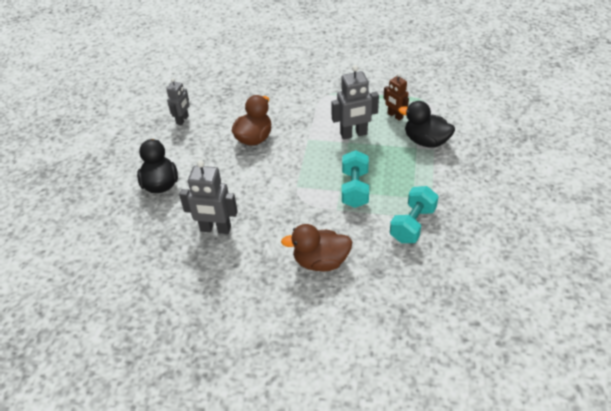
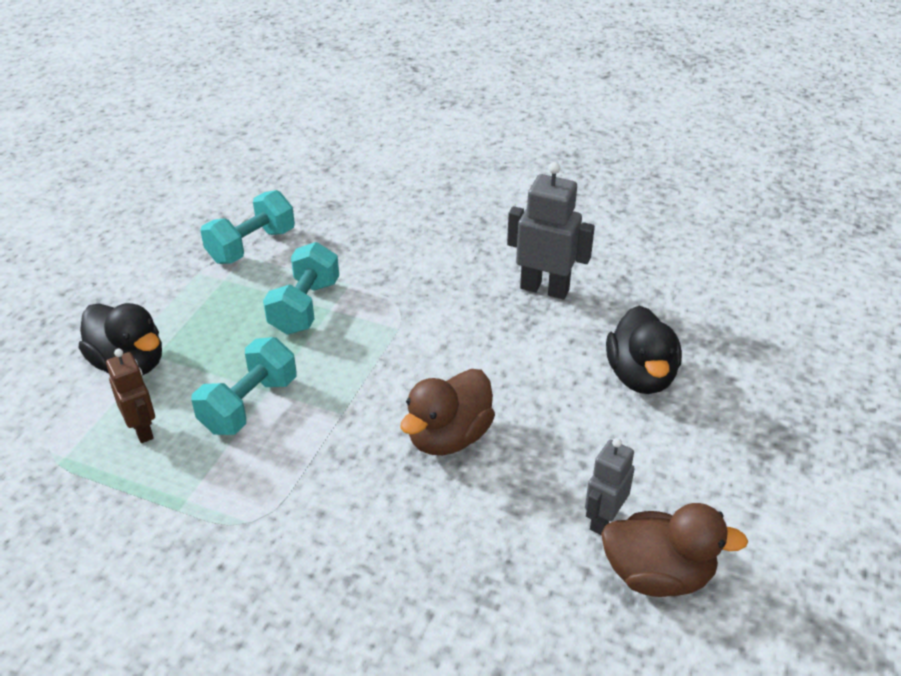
camera: 170 degrees left, 5 degrees down
(320, 261) = (402, 226): brown duck -> brown duck (658, 575)
(354, 134) = (249, 405): grey robot -> turquoise dumbbell

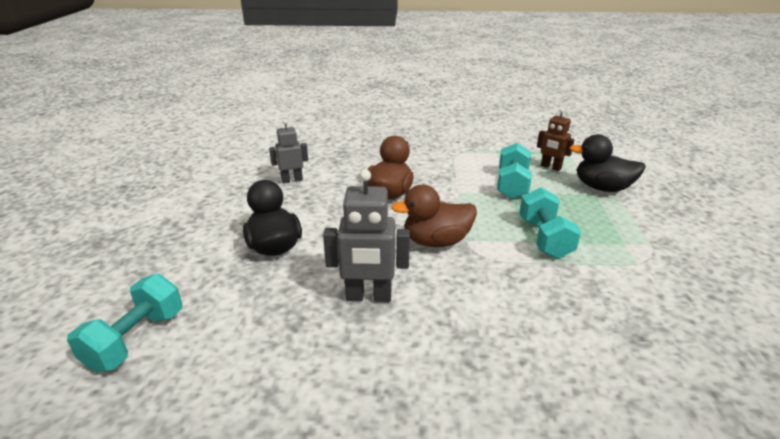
camera: 160 degrees right, 10 degrees down
(251, 246) = (647, 274): turquoise dumbbell -> turquoise dumbbell (136, 340)
(603, 519) = (292, 180): grey robot -> grey robot turned 120 degrees counterclockwise
(658, 575) = (263, 169): brown duck -> brown duck (436, 241)

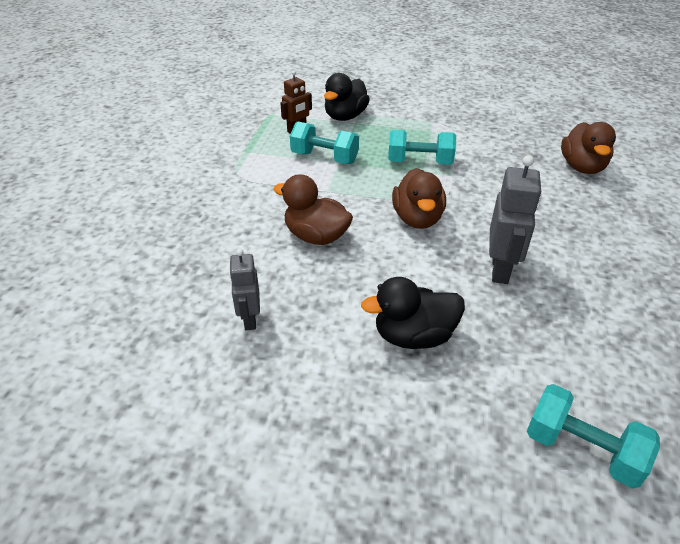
camera: 80 degrees left, 10 degrees up
(646, 392) = (582, 167): none -> brown duck

